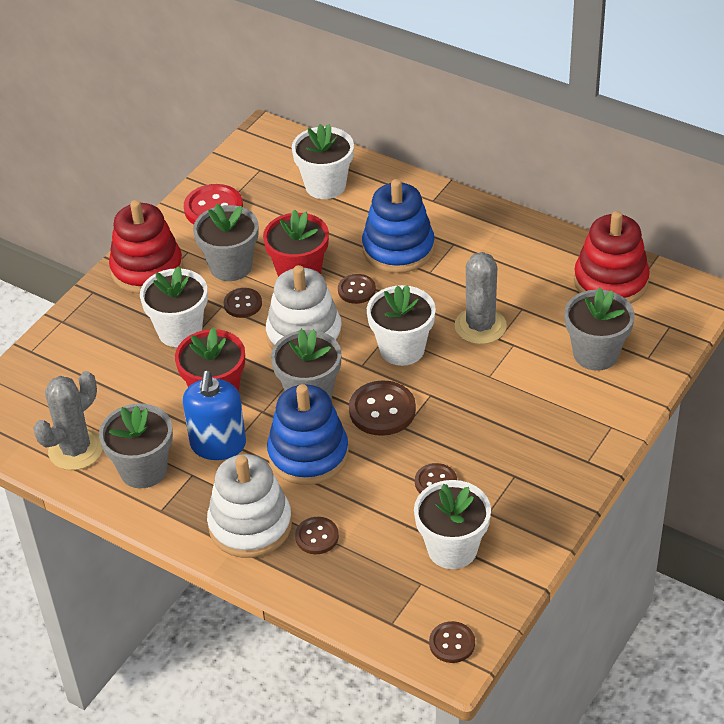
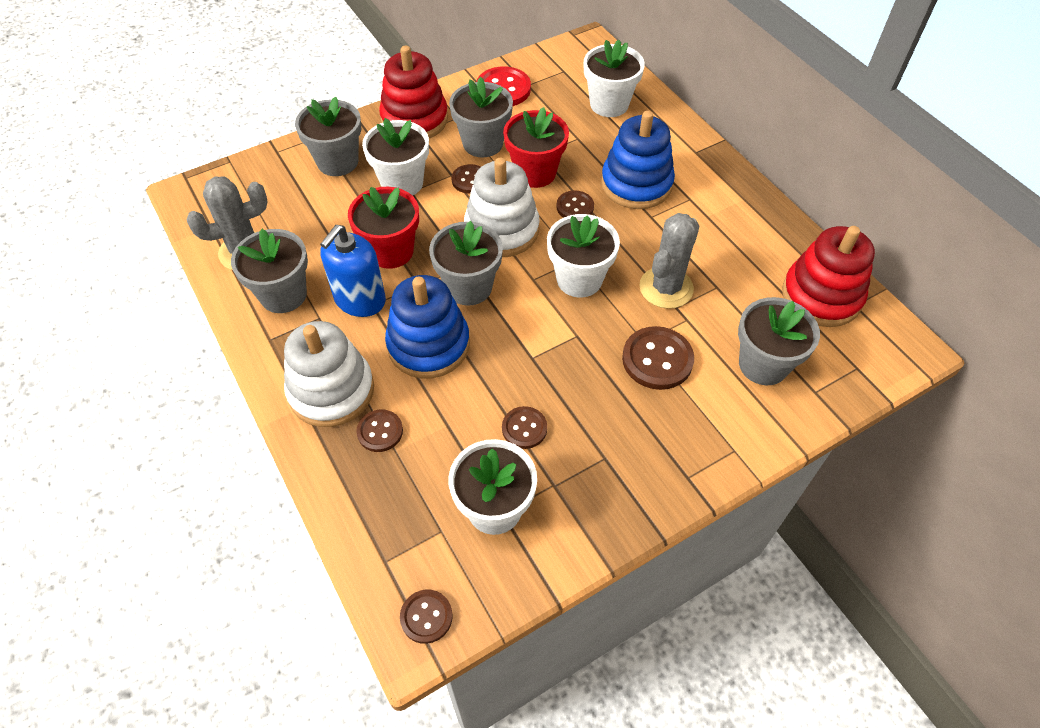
camera: 25 degrees right, 10 degrees up
(101, 336) = (337, 162): none -> grey flower pot
(382, 410) = (522, 331): brown button -> brown button (657, 359)

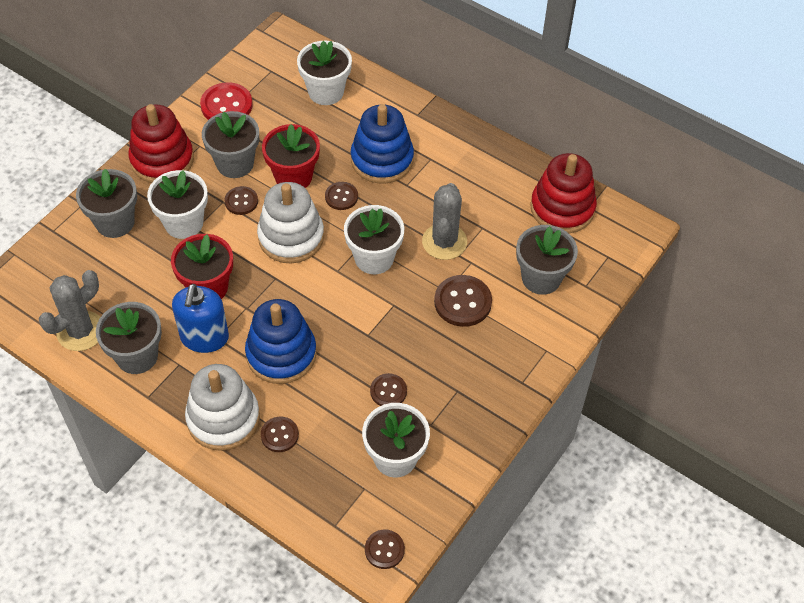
camera: 25 degrees left, 0 degrees up
(469, 287) = (289, 295): grey flower pot -> none

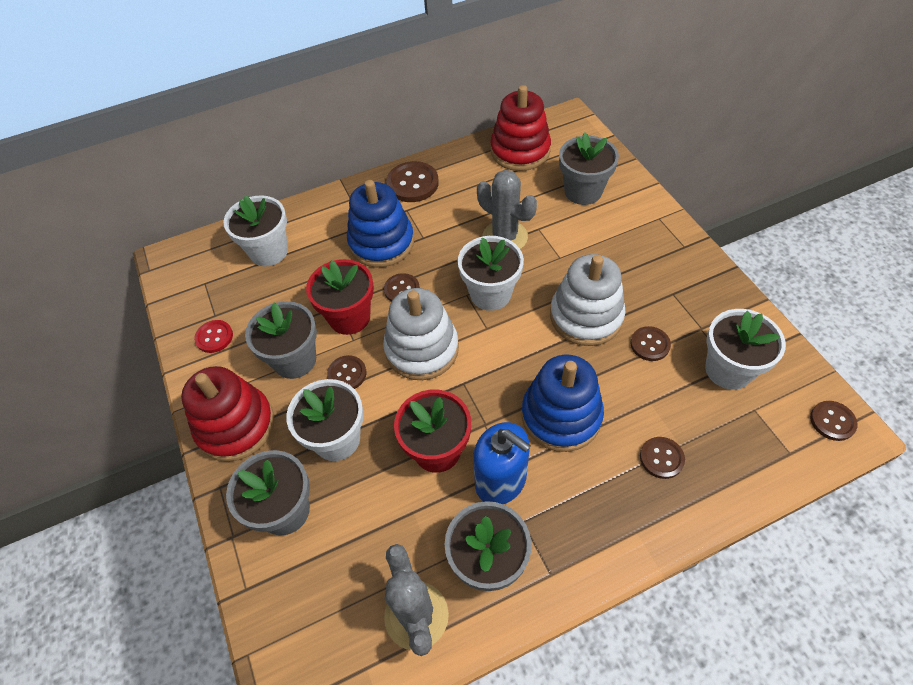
camera: 55 degrees left, 0 degrees up
(223, 418) = (617, 504): white stacking toy -> white stacking toy (586, 316)
(226, 105) = (214, 337): red button -> red button, size x0.61
(462, 302) = (578, 251): brown button -> brown button (412, 183)

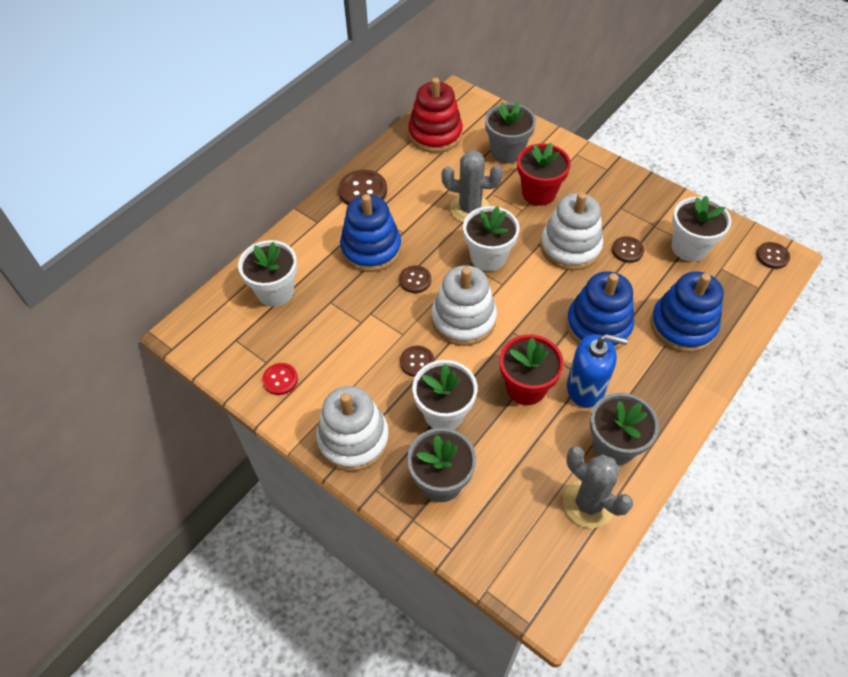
camera: 30 degrees left, 0 degrees up
(236, 426) = (353, 439): red stacking toy -> white stacking toy
(294, 360) = (365, 369): grey flower pot -> none
(349, 317) = (387, 318): red flower pot -> red flower pot (539, 193)
(661, 458) = (682, 326): brown button -> blue stacking toy

